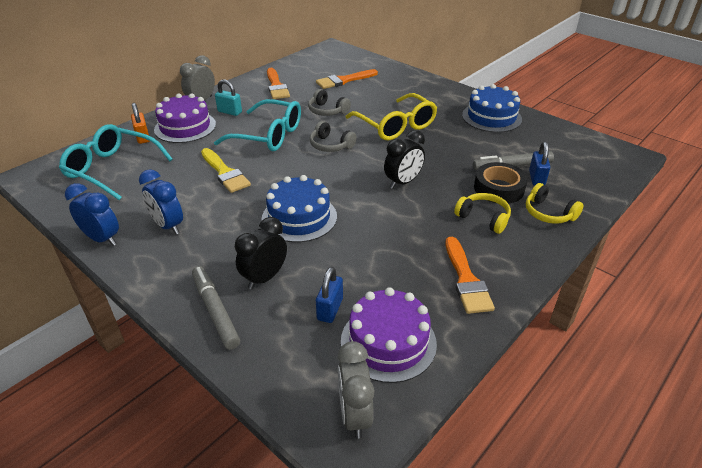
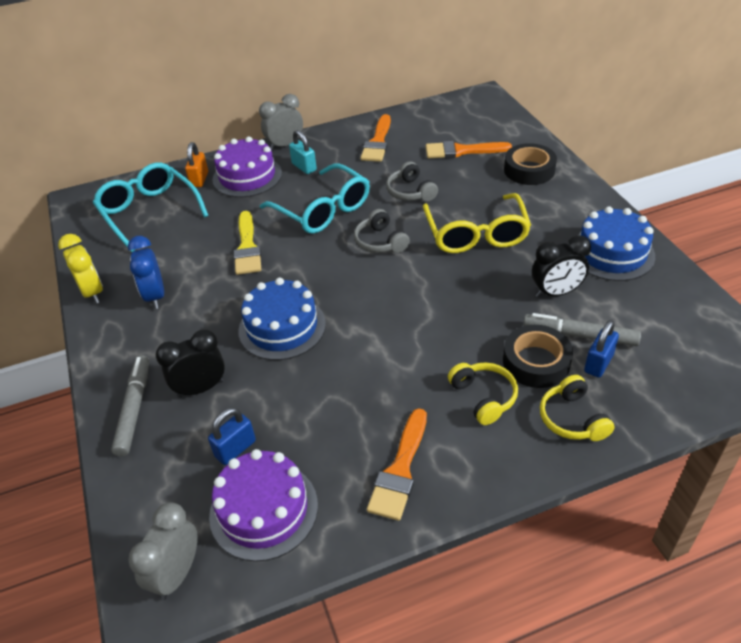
camera: 30 degrees right, 5 degrees up
(102, 239) = (92, 292): blue clock -> yellow clock
(399, 83) = (529, 170): none -> black tape
(403, 182) = (425, 317): black clock -> black clock (556, 292)

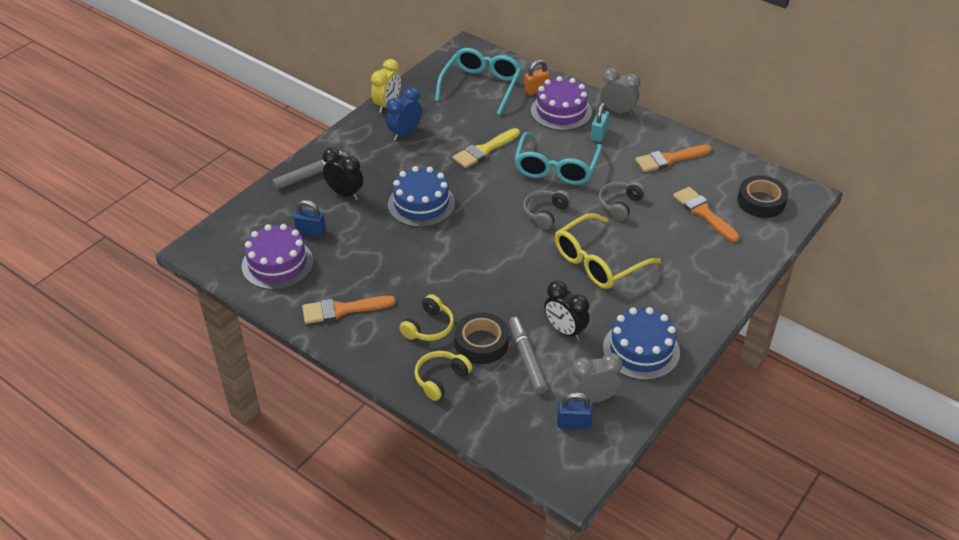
camera: 55 degrees right, 0 degrees up
(177, 573) = (219, 249): grey clock -> grey clock (593, 398)
(529, 170) = (713, 263): black tape -> black tape (761, 201)
(598, 363) = (505, 377): blue padlock -> blue padlock (573, 423)

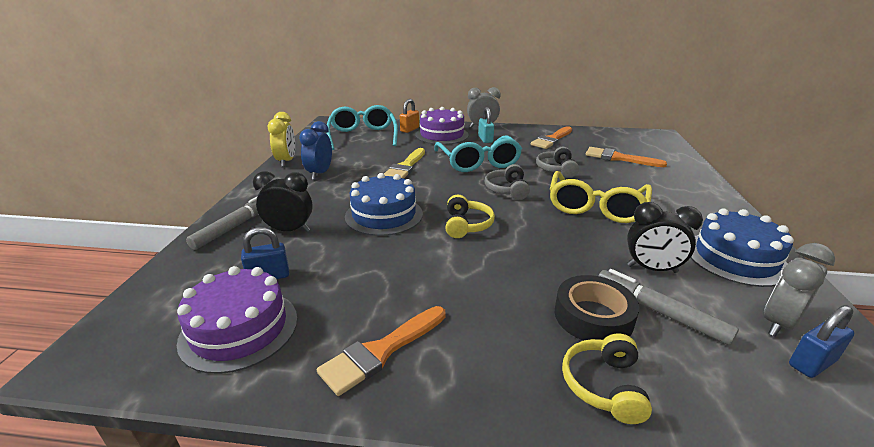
camera: 30 degrees left, 15 degrees down
(429, 327) = (514, 324): yellow headphones -> yellow headphones (466, 225)
(761, 201) = (642, 144): black tape -> none

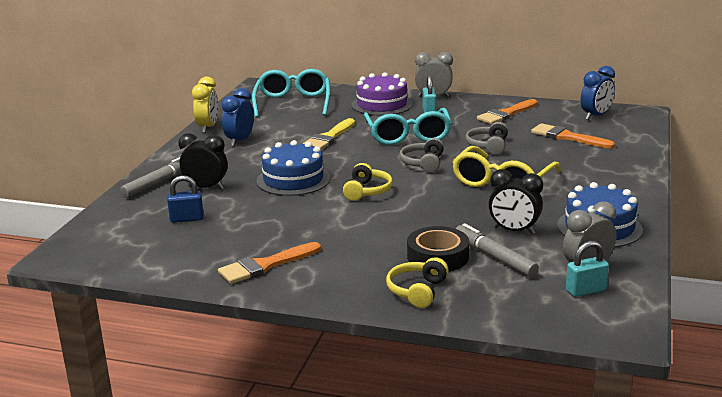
camera: 10 degrees right, 5 degrees down
(239, 329) = (164, 248): purple cake -> none
(409, 129) = (347, 97): orange padlock -> none
(626, 139) = (596, 116): none -> blue clock
(811, 363) = (585, 290): blue padlock -> turquoise padlock

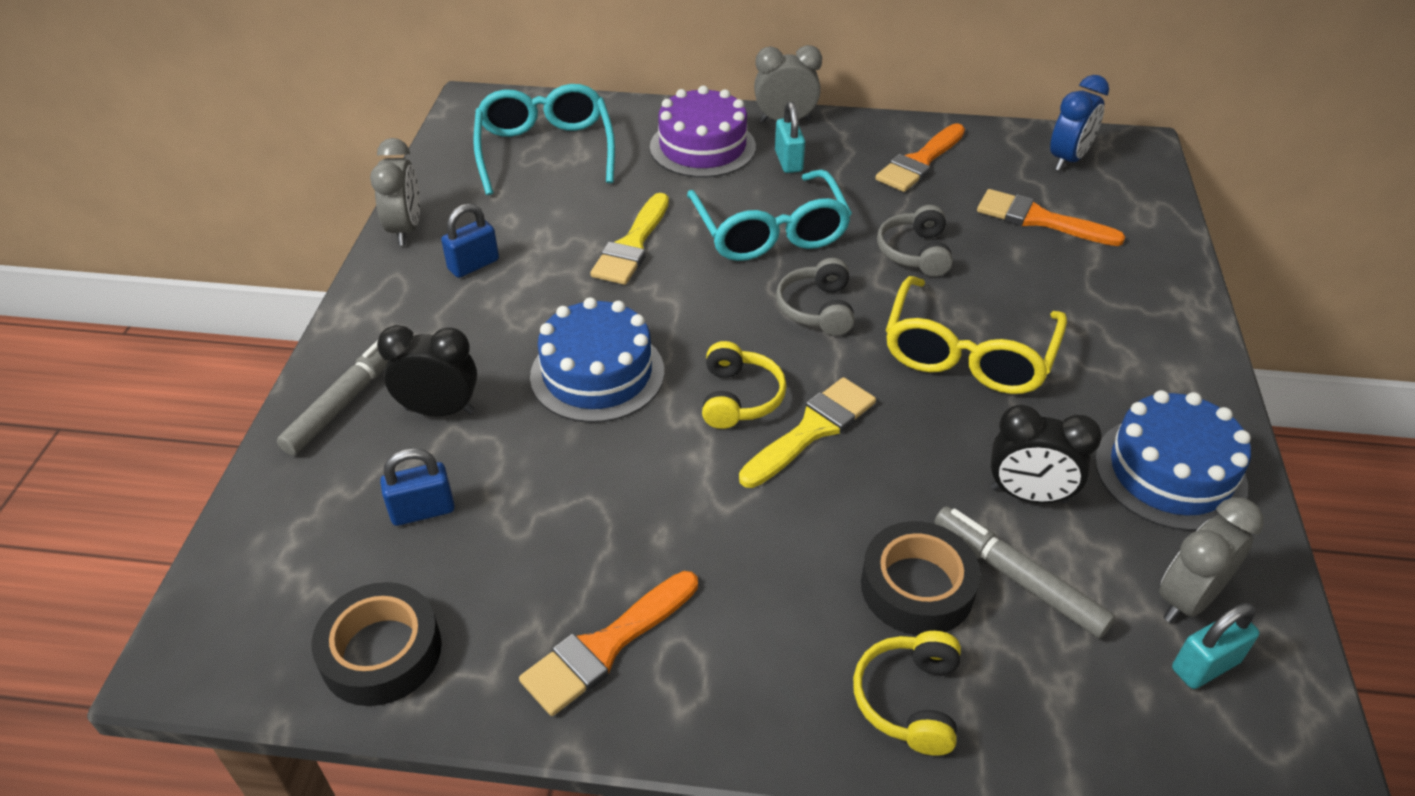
camera: 10 degrees left, 20 degrees up
(152, 260) = (381, 652): none -> black tape
(207, 128) = (406, 229): yellow clock -> grey clock
(240, 141) = (473, 265): blue clock -> blue padlock
(402, 203) = (812, 430): none -> yellow brush

